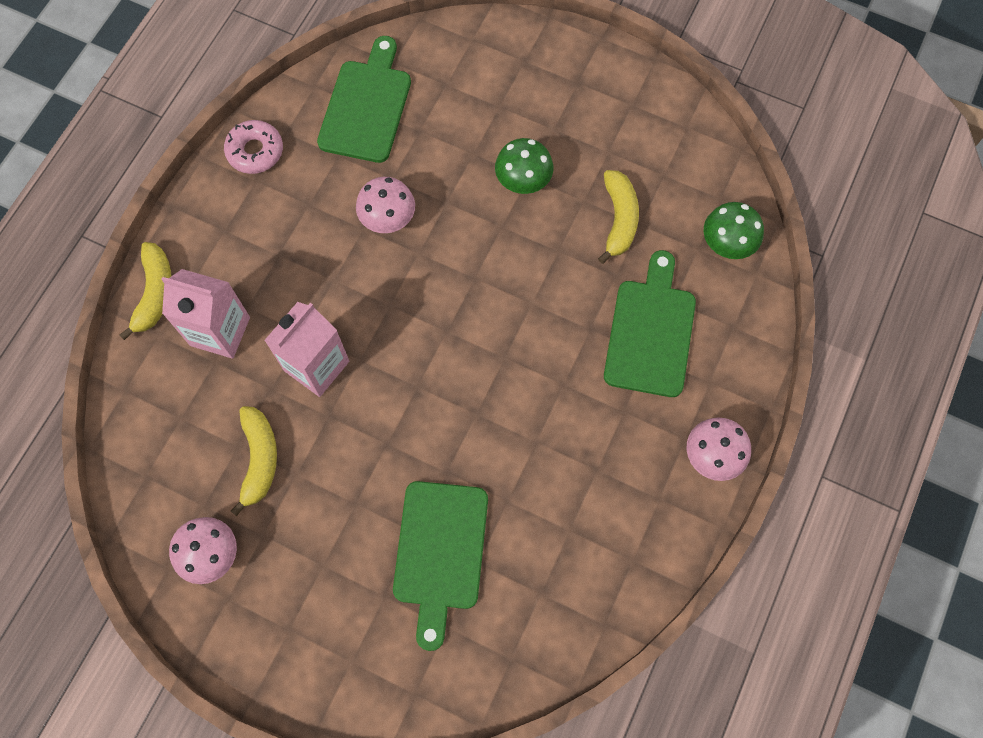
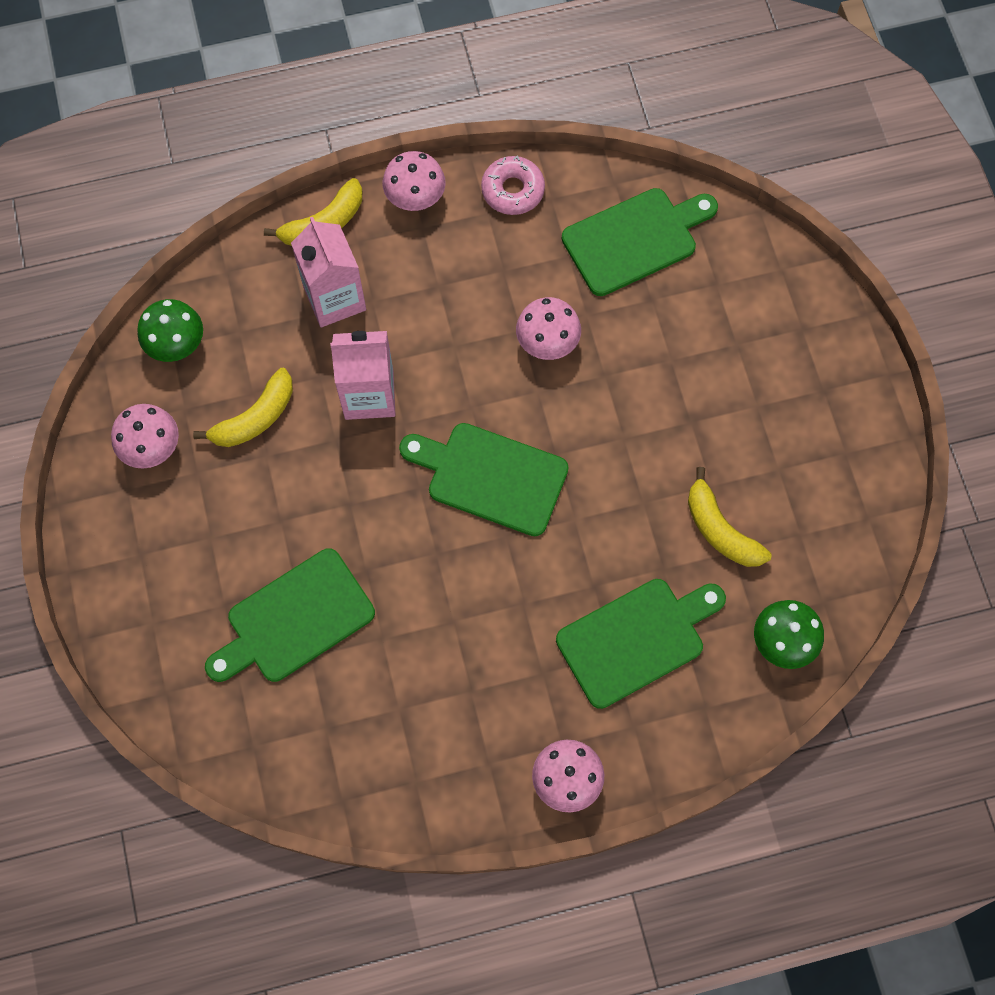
camera: 50 degrees right, 0 degrees up
(196, 217) = (415, 197): none -> pink mushroom
(453, 333) = (490, 477): none -> green cutting board
(523, 180) = (683, 420): green mushroom -> green mushroom (176, 343)
(619, 219) = (720, 530): yellow banana -> yellow banana turned 90 degrees clockwise

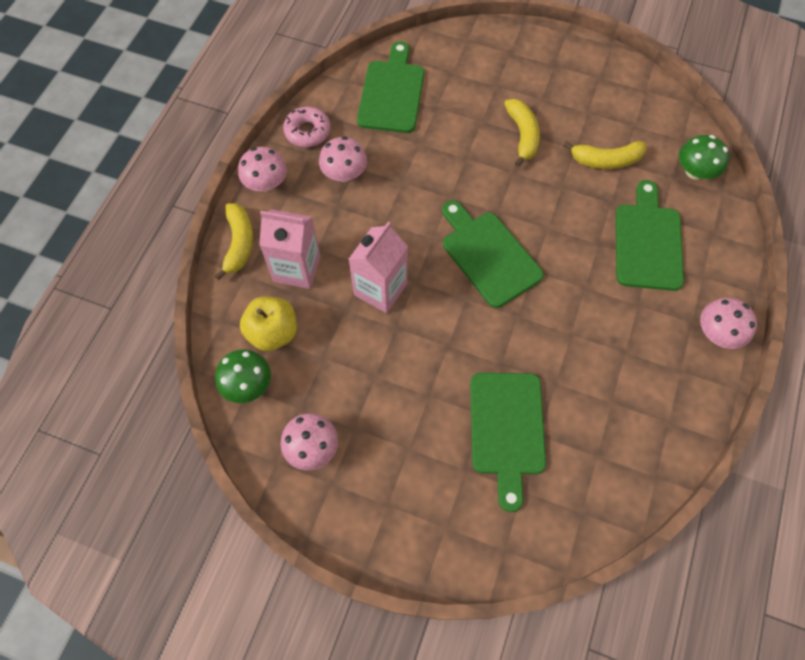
camera: 55 degrees left, 5 degrees down
(246, 327) = (273, 333): none -> yellow apple
(255, 418) = (343, 367): yellow banana -> yellow banana (522, 135)
(490, 477) = (488, 255): green cutting board -> green cutting board turned 90 degrees clockwise
(547, 341) = (421, 173): pink mushroom -> pink mushroom (344, 173)

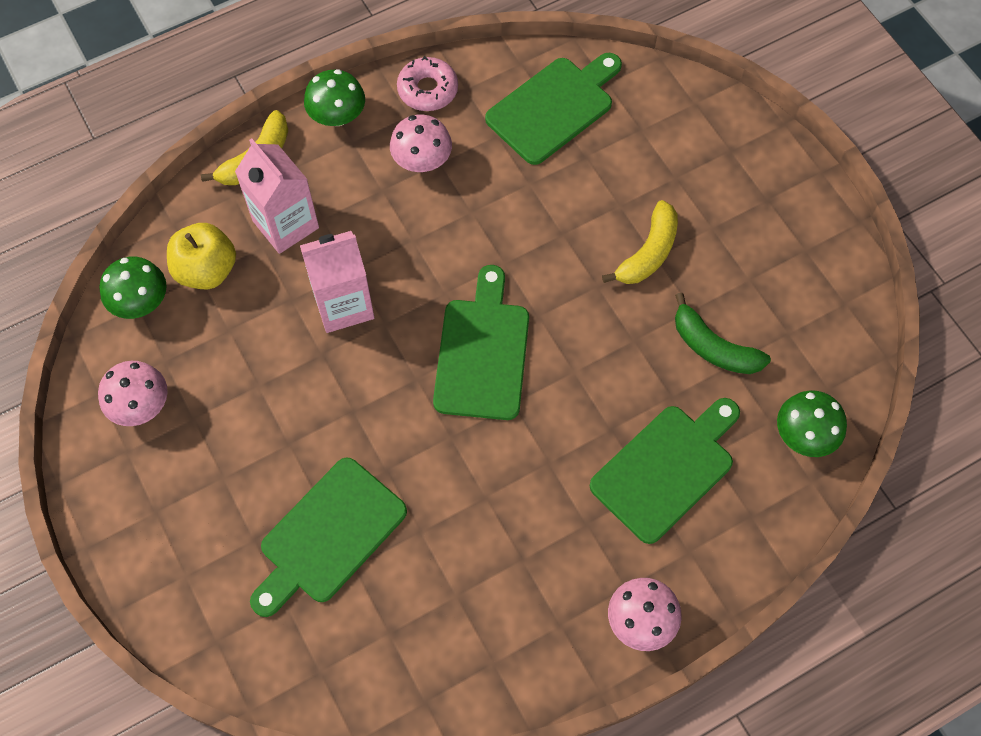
camera: 40 degrees right, 0 degrees up
(266, 183) = (337, 116): pink mushroom -> green mushroom
(606, 160) = (713, 347): yellow banana -> green banana

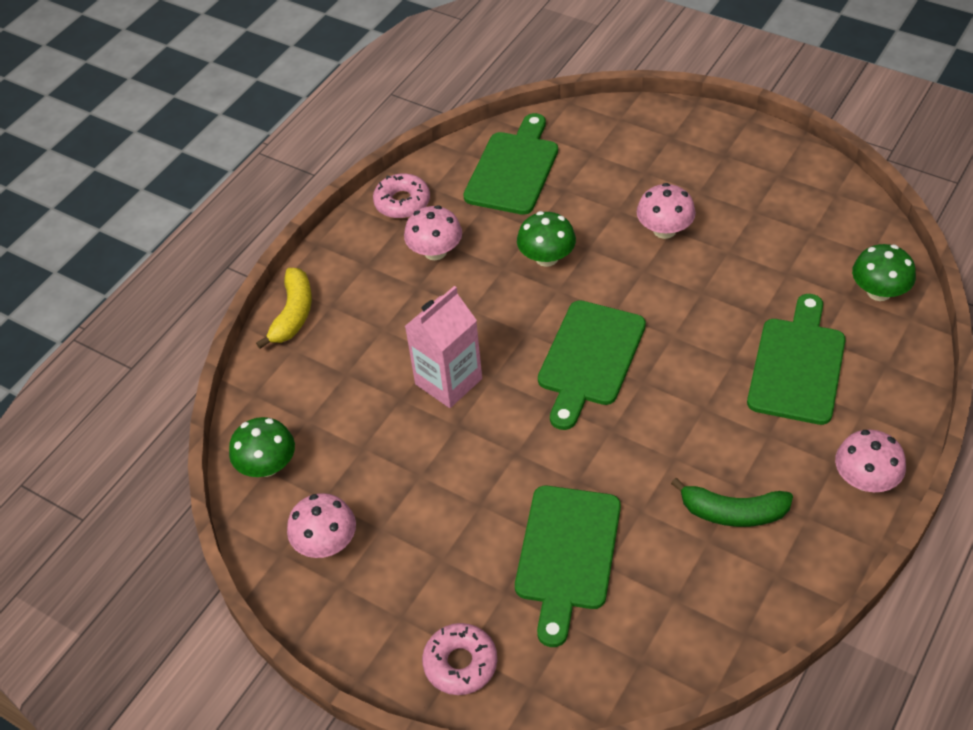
camera: 25 degrees left, 15 degrees down
(174, 583) = (460, 663): none -> pink donut
(206, 270) = (310, 414): yellow apple -> none
(285, 224) = (354, 348): pink carton -> none
(337, 116) = (340, 253): green mushroom -> green mushroom (546, 257)
(482, 352) = (589, 358): green cutting board -> green cutting board turned 135 degrees counterclockwise
(648, 253) = (664, 230): yellow banana -> pink mushroom
(713, 347) = (765, 268): green banana -> green banana (733, 512)

